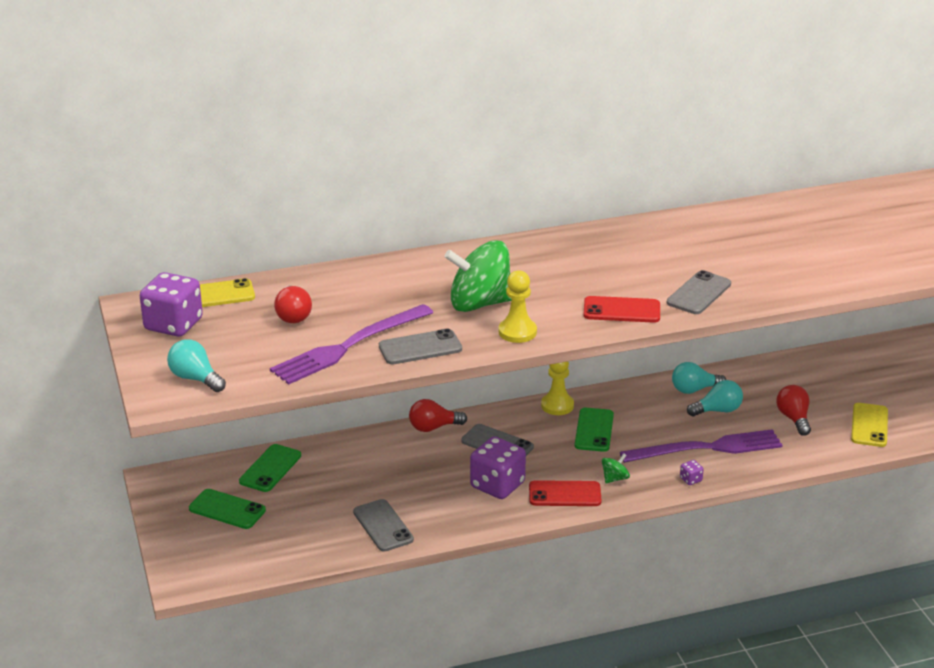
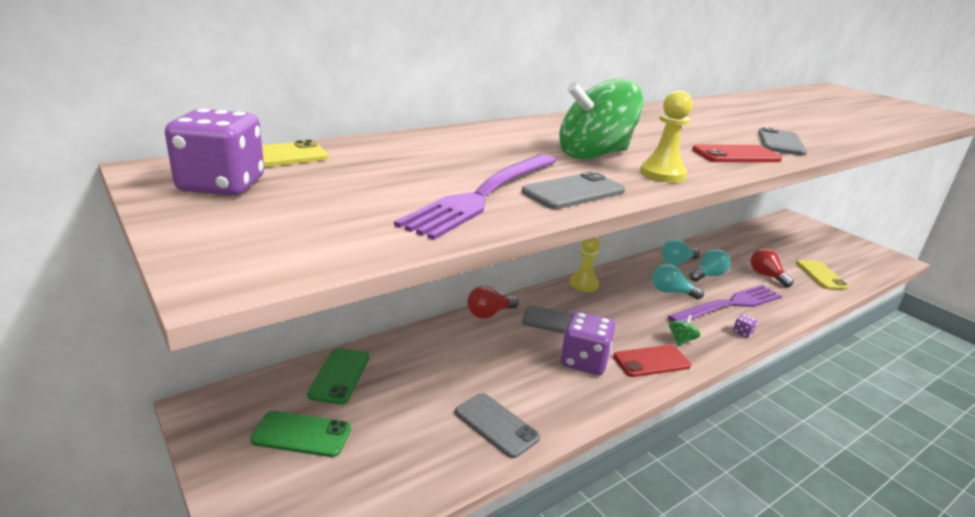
camera: 20 degrees left, 5 degrees down
(195, 379) = (278, 243): turquoise light bulb -> turquoise light bulb (671, 292)
(293, 315) = (388, 170): red light bulb -> none
(594, 430) = (629, 300): green phone -> none

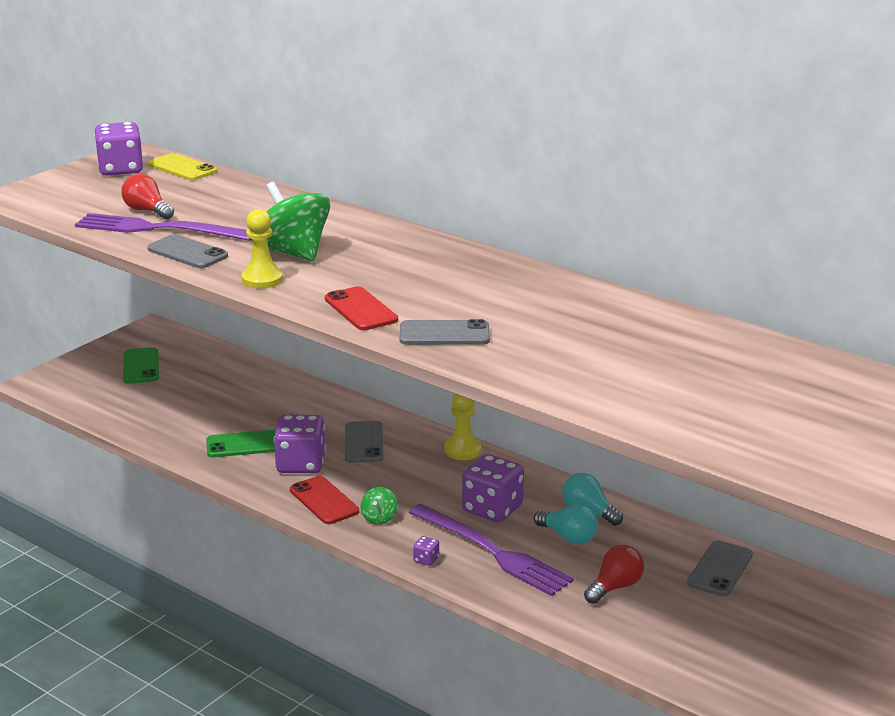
camera: 75 degrees right, 0 degrees up
(339, 376) = (213, 362): green phone -> green phone (244, 445)
(489, 314) = (353, 406): red light bulb -> red light bulb (147, 211)
(496, 425) = (185, 434): grey phone -> grey phone (720, 569)
(671, 292) = (492, 509): turquoise light bulb -> purple dice
(681, 340) = (379, 518): green spinning top -> green spinning top turned 90 degrees clockwise
(821, 275) = (668, 641): yellow phone -> none

